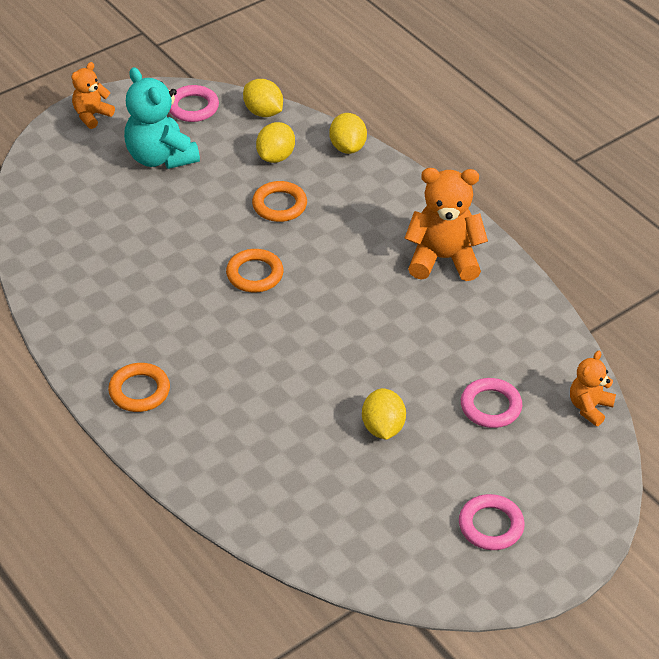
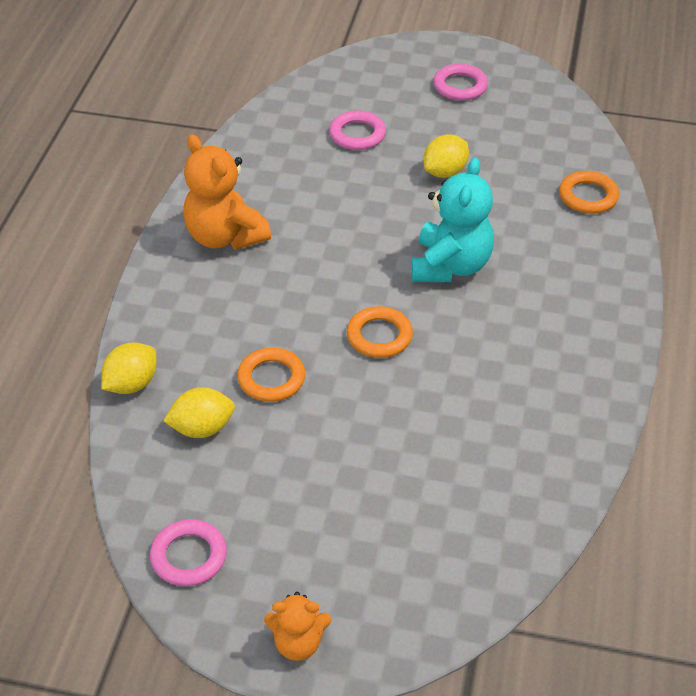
camera: 130 degrees left, 0 degrees up
(139, 391) = (588, 317): orange ring -> orange ring (588, 196)
(160, 157) = (301, 521): turquoise teddy bear -> turquoise teddy bear (450, 266)
(263, 112) = (137, 488): yellow lemon -> none
(589, 407) = (300, 93): orange teddy bear -> none

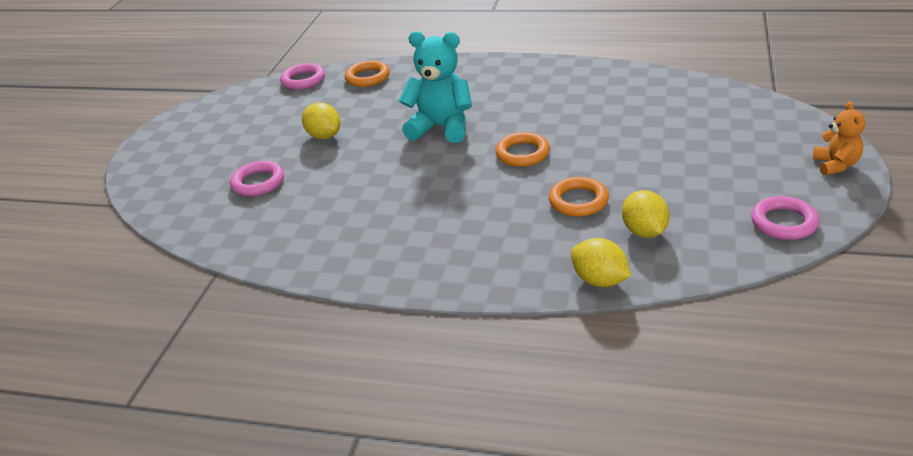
camera: 85 degrees left, 10 degrees down
(225, 236) = (392, 246): orange teddy bear -> none
(460, 86) = (208, 135): pink ring -> pink ring (303, 80)

